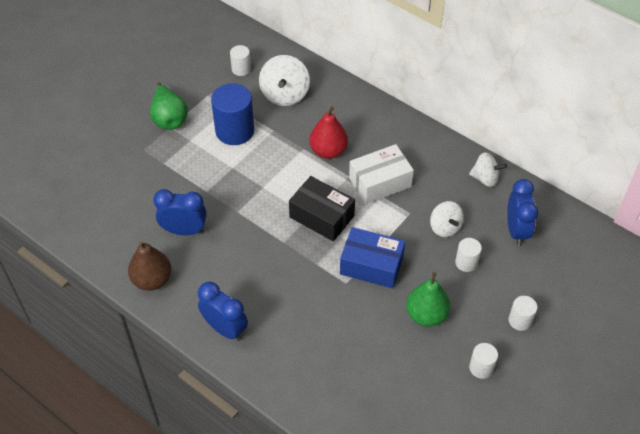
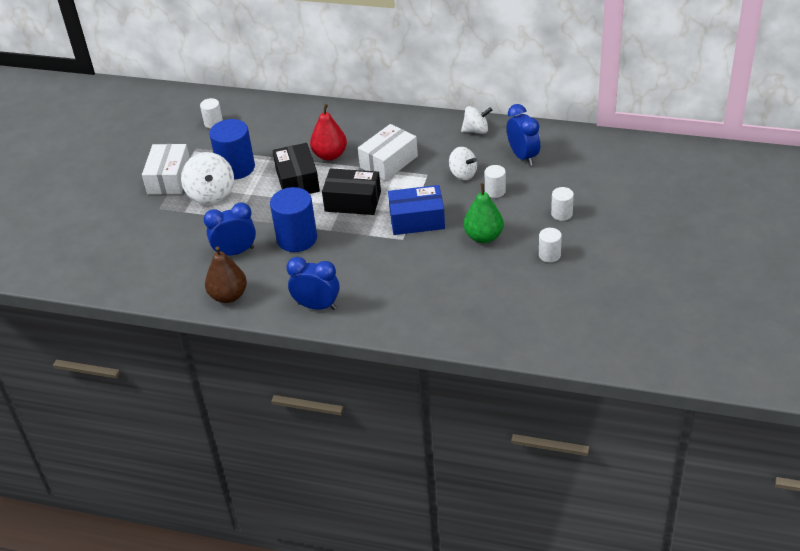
camera: 20 degrees left, 10 degrees down
(169, 119) = (169, 179): green pear -> white box
(247, 239) = (297, 239): none -> blue cylinder
(283, 169) = (297, 180): none -> black box
(285, 94) = (265, 128): white spinning top -> white spinning top (211, 194)

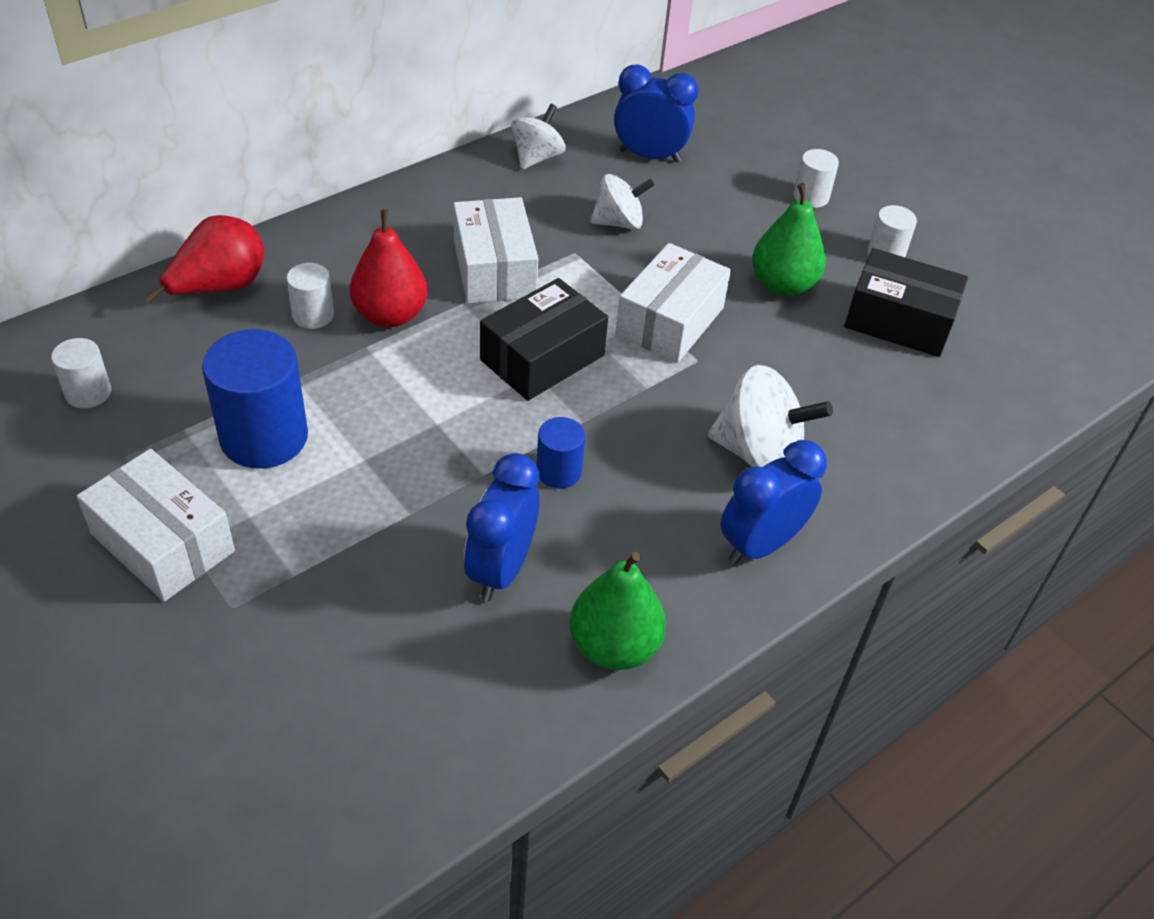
camera: 60 degrees left, 5 degrees up
(211, 194) = (293, 511): white spinning top -> white spinning top (759, 453)
(228, 296) = (614, 646): brown pear -> green pear
(295, 112) = (219, 287): none -> red pear
(297, 180) = (405, 385): black box -> black box (899, 321)
(297, 239) = (558, 471): blue cylinder -> blue cylinder, size x0.52
(417, 220) = (670, 321): blue box -> white box
(495, 191) = (694, 219): white cylinder -> white cylinder (313, 315)

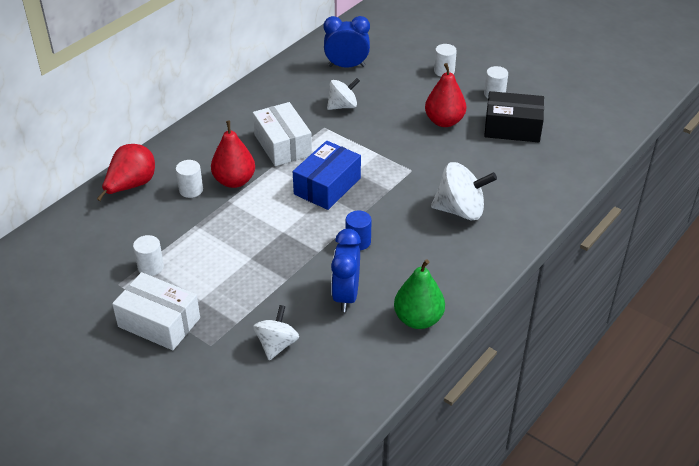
camera: 10 degrees left, 5 degrees down
(88, 393) = (82, 256): white cylinder -> white cylinder (150, 267)
(264, 437) = (191, 258): blue cylinder -> none
(537, 157) = (283, 79): white spinning top -> white spinning top (276, 345)
(542, 357) = (327, 186): black box -> blue box
(670, 321) = (389, 153): white box -> none
(760, 544) = (476, 255): blue clock -> none
(783, 285) = (444, 121): green pear -> red pear

